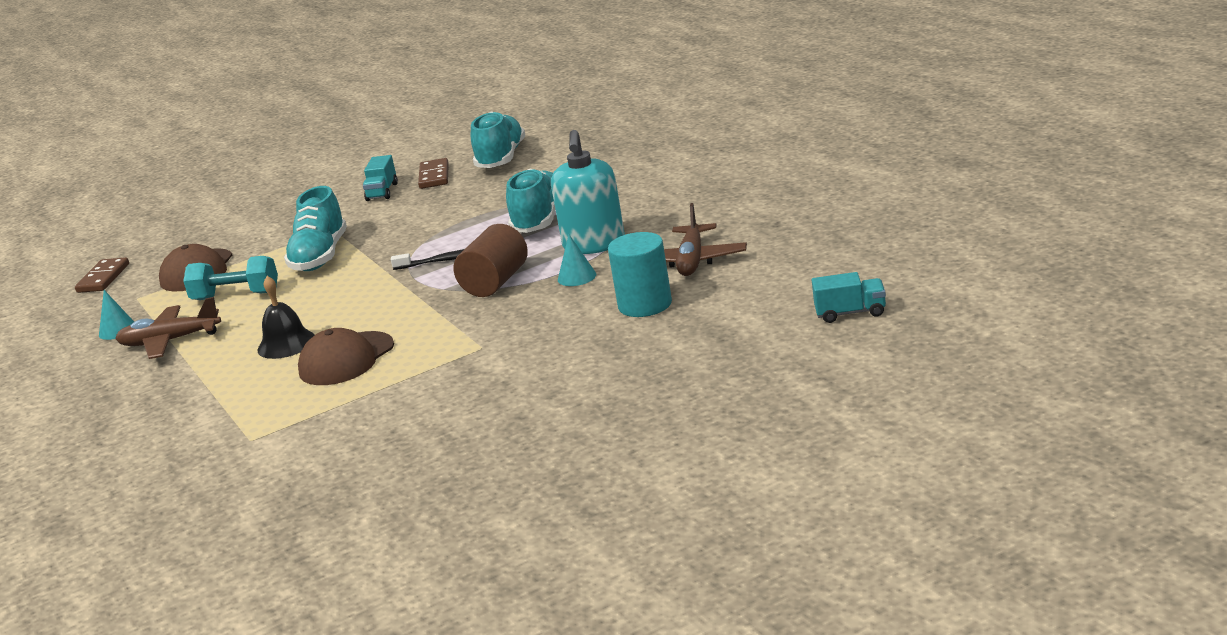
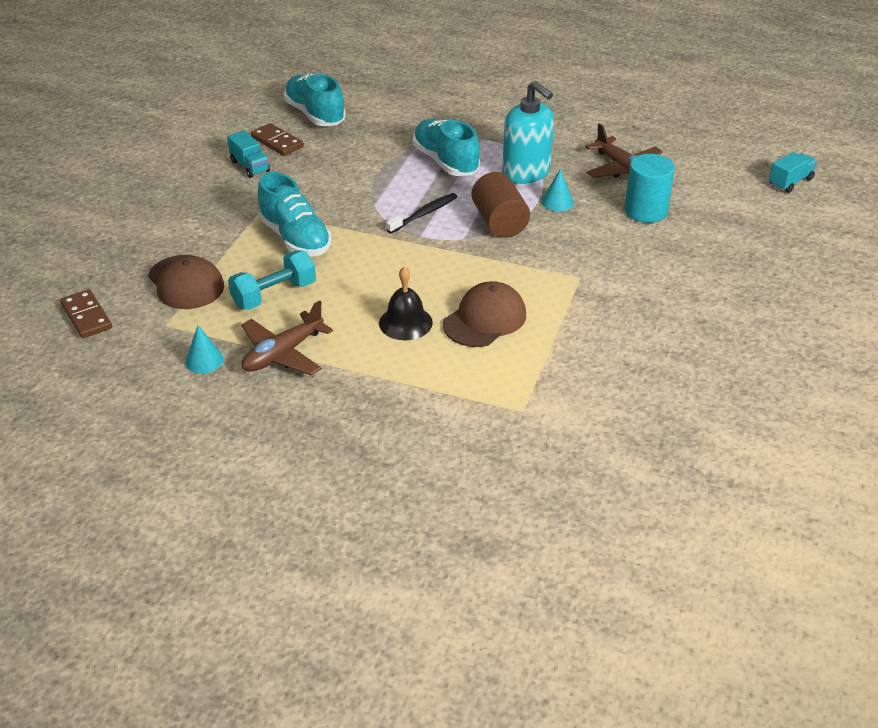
camera: 45 degrees left, 15 degrees up
(346, 359) = (485, 319): brown cap -> brown cap turned 135 degrees counterclockwise

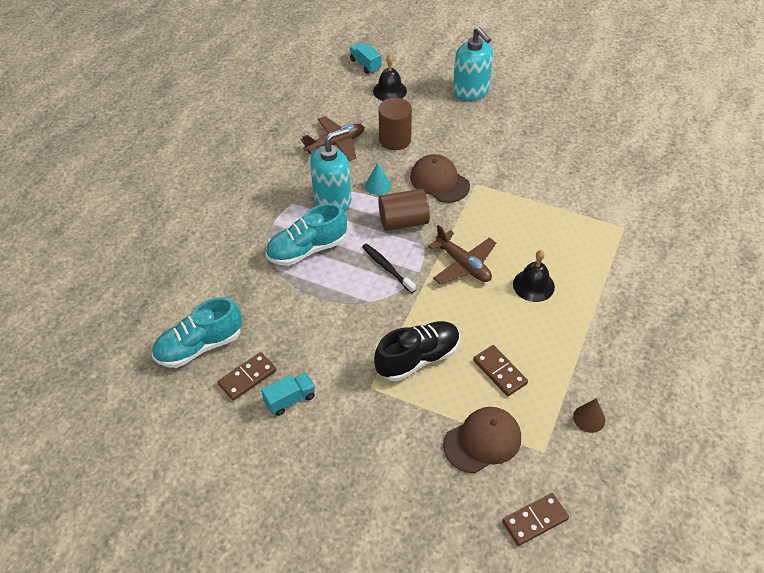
camera: 85 degrees left, 10 degrees up
(204, 360) = (589, 418): turquoise cone -> brown cone
(274, 294) = (499, 372): turquoise dumbbell -> brown domino
(283, 354) = (576, 363): brown plane -> brown plane (463, 265)
(295, 238) = (418, 358): turquoise shoe -> black shoe
(485, 319) = (527, 239): brown cap -> brown cap (439, 181)
(645, 211) = (395, 139): turquoise cylinder -> brown cylinder
(743, 203) = (389, 91): none -> black bell
(773, 271) = (471, 91): none -> turquoise soap dispenser

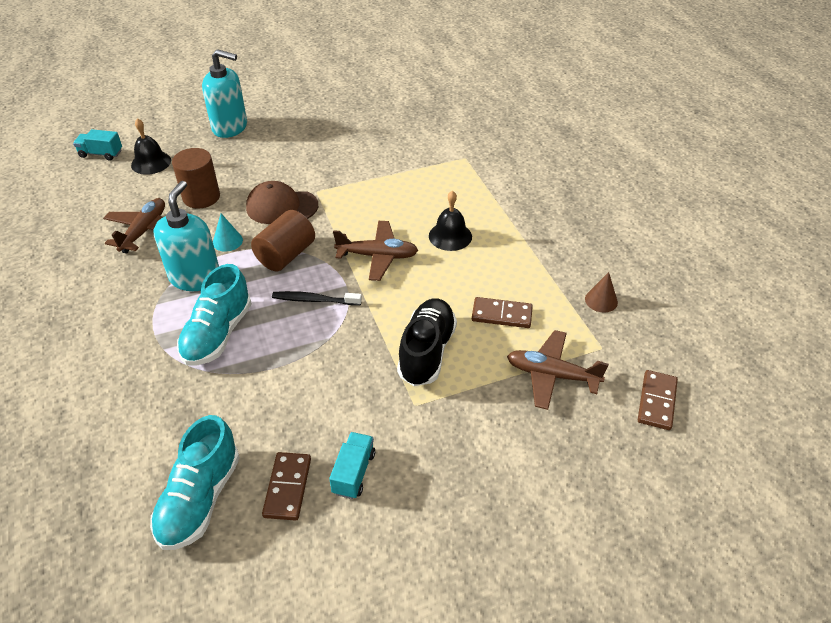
camera: 45 degrees left, 5 degrees down
(482, 441) = (551, 375): brown cap -> brown plane

